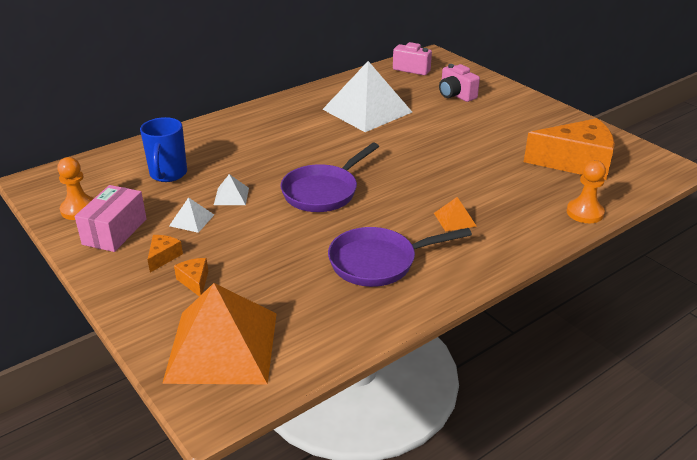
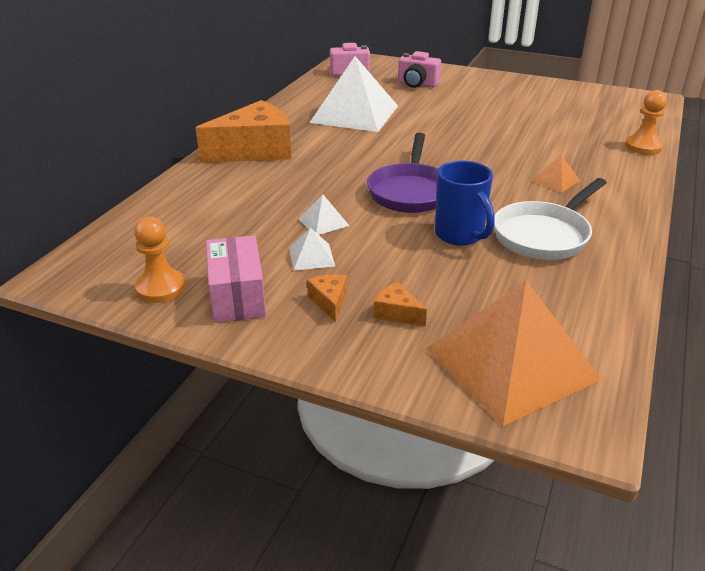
camera: 30 degrees left, 0 degrees up
(168, 174) = (223, 222): blue mug -> blue mug (460, 235)
(378, 262) = (544, 235): purple pan -> white pan
(576, 162) = (584, 112): orange cheese -> orange cheese (255, 150)

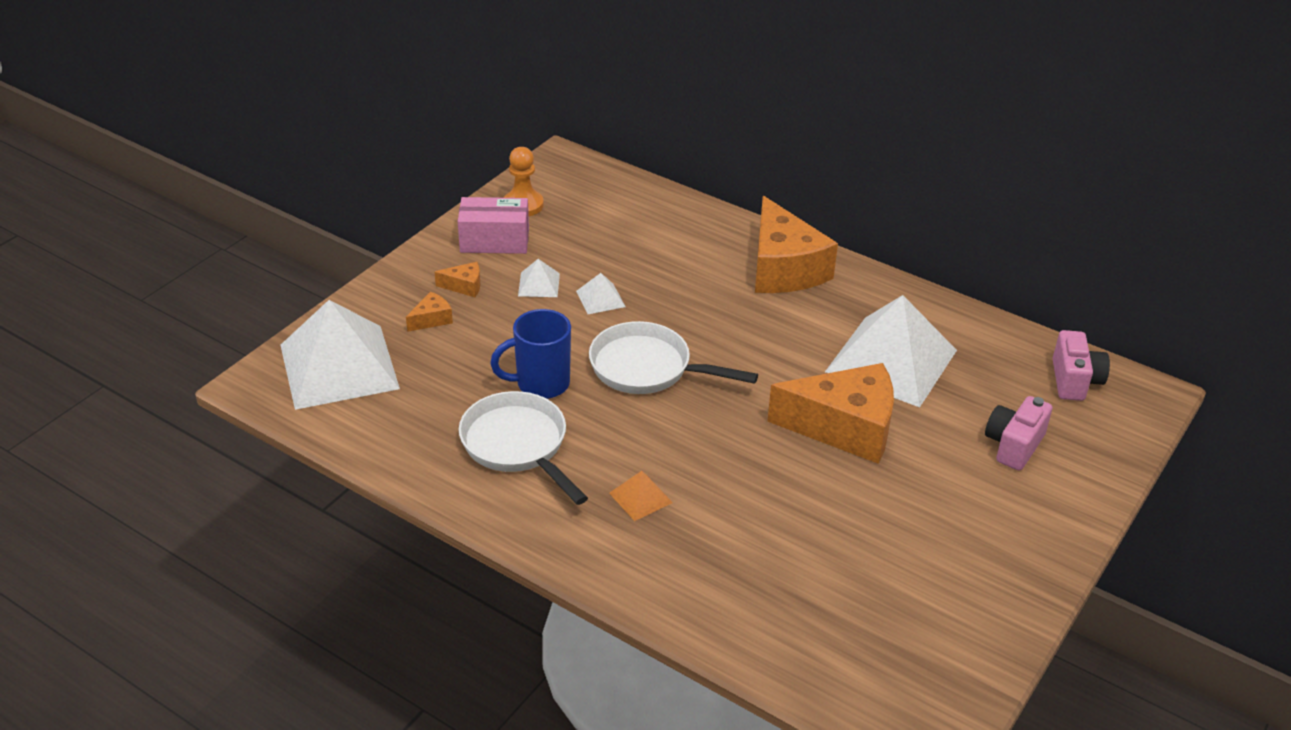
camera: 100 degrees right, 5 degrees up
(410, 192) = (647, 368): purple pan -> white pan
(432, 124) = (845, 428): none -> orange cheese
(511, 363) = (339, 366): orange pyramid -> white pyramid
(643, 147) = (723, 633): orange pawn -> none

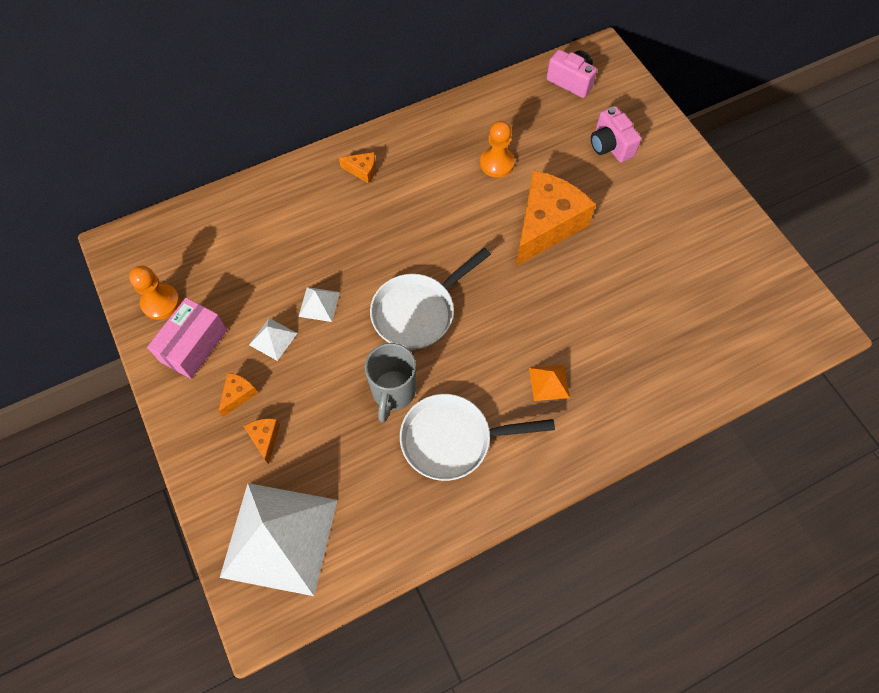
camera: 60 degrees left, 25 degrees up
(540, 384) = (393, 392): blue mug -> grey mug
(783, 268) = (362, 170): orange cheese -> orange cheese, size x0.41
(891, 360) = (497, 163): white pyramid -> orange pawn

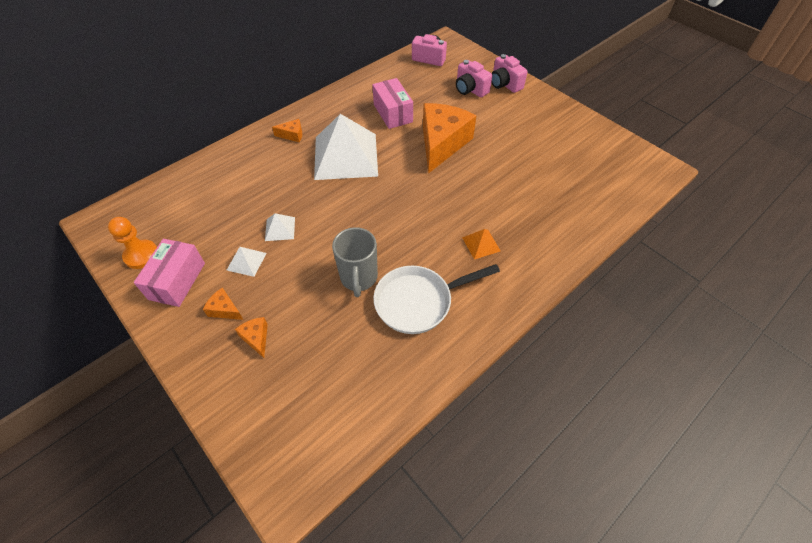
camera: 15 degrees left, 10 degrees down
(238, 395) = (225, 309): orange cheese -> orange cheese turned 75 degrees counterclockwise
(280, 538) = (288, 417): white pyramid -> white pyramid (346, 156)
(418, 312) = (362, 218): white pan -> none
(497, 163) = (393, 113): orange pawn -> pink box
(660, 146) = (505, 84): none -> pink camera

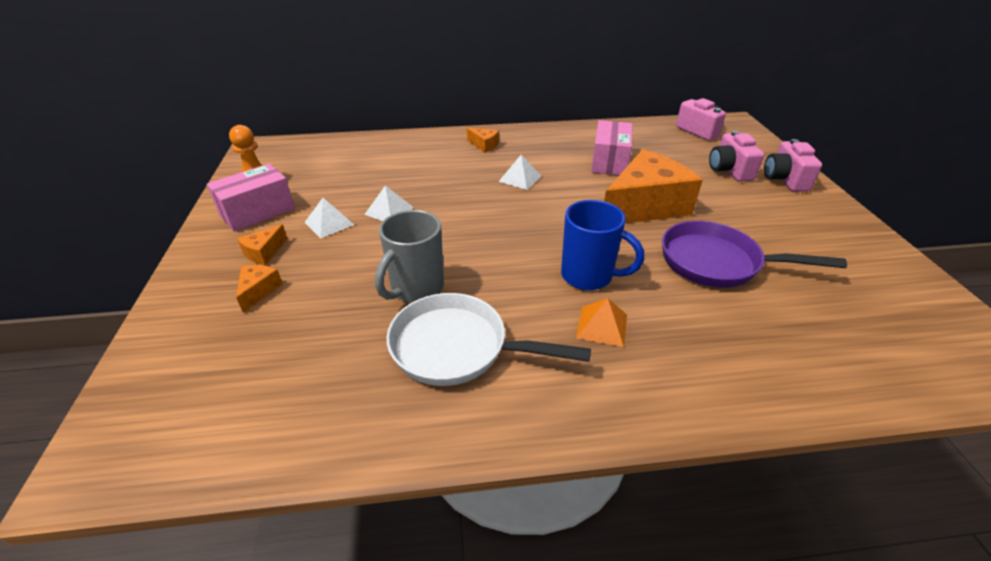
camera: 35 degrees right, 15 degrees down
(225, 309) = (264, 252): orange cheese -> orange cheese turned 120 degrees counterclockwise
(346, 156) = (520, 178): white pyramid -> white pyramid, size x0.41
(450, 214) = (589, 276): none -> blue mug
(508, 169) = (716, 262): none -> purple pan

